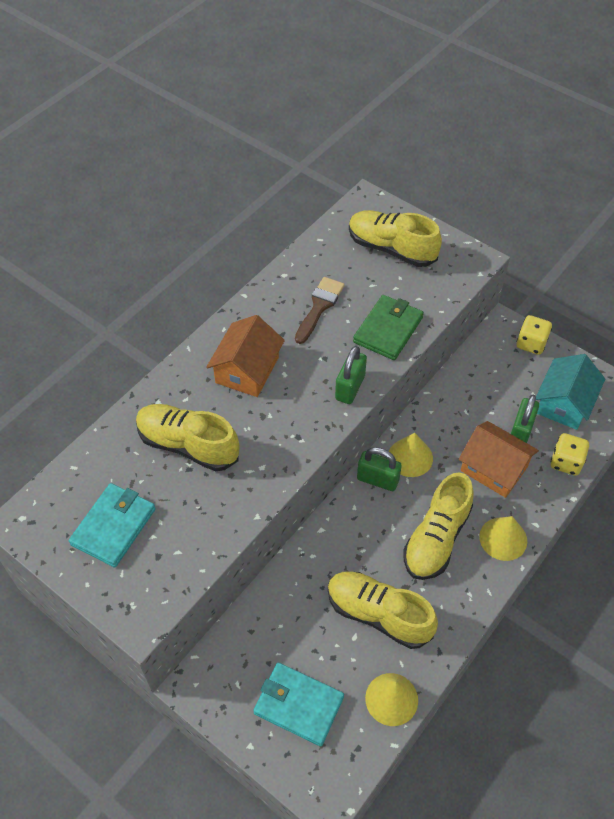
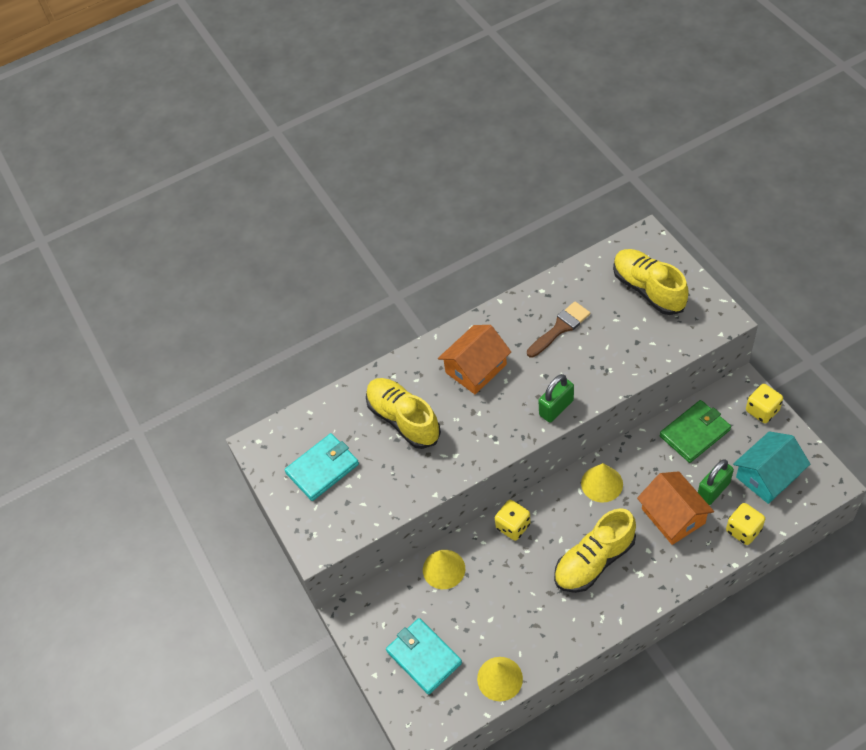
camera: 30 degrees right, 0 degrees up
(338, 529) = (513, 526): none -> yellow dice
(377, 479) = (565, 494): green padlock -> none
(378, 614) = (517, 608): yellow shoe -> none
(388, 330) = (612, 365): green wallet -> green wallet (695, 433)
(503, 538) = (653, 579): yellow cone -> yellow cone (444, 569)

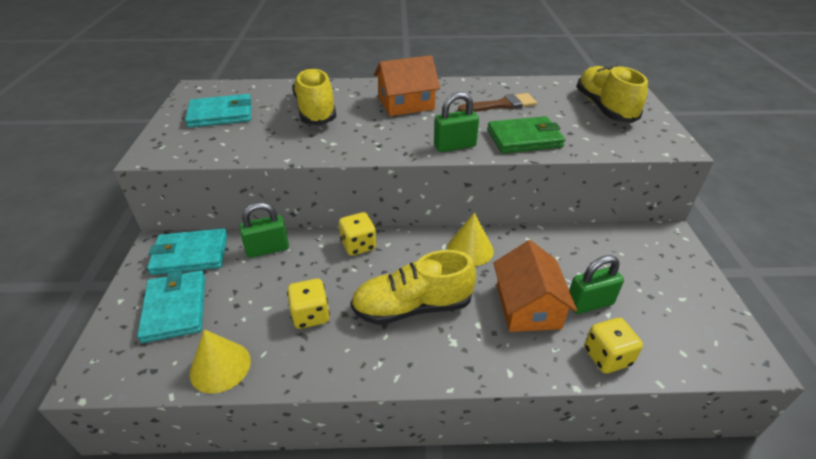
camera: 20 degrees right, 15 degrees down
(386, 608) = (190, 254): none -> turquoise wallet
(444, 569) = (267, 249): yellow cone -> green padlock
(695, 433) = (595, 249): green wallet -> green wallet (524, 138)
(762, 410) = (683, 260): yellow dice -> yellow dice (311, 315)
(767, 476) = (665, 318): turquoise house -> none

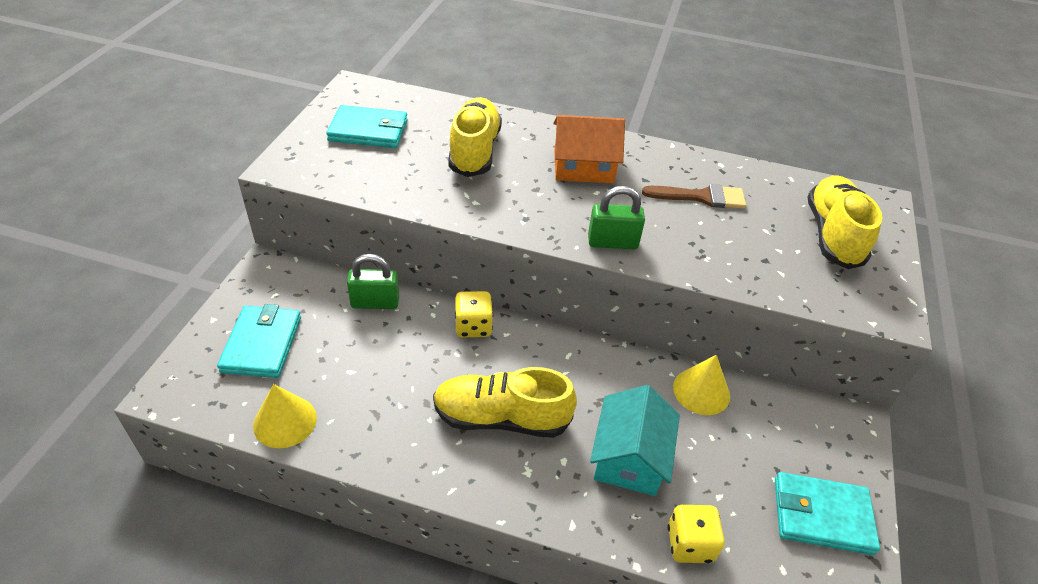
camera: 15 degrees right, 5 degrees up
(190, 254) = (295, 286): turquoise wallet -> turquoise wallet (822, 515)
(311, 315) = (391, 394): yellow dice -> none
(470, 249) = (596, 368): yellow cone -> yellow cone (701, 391)
(524, 138) = (702, 254): green wallet -> none
(528, 306) = (629, 457): orange house -> turquoise house
(589, 303) = (704, 476): green padlock -> none

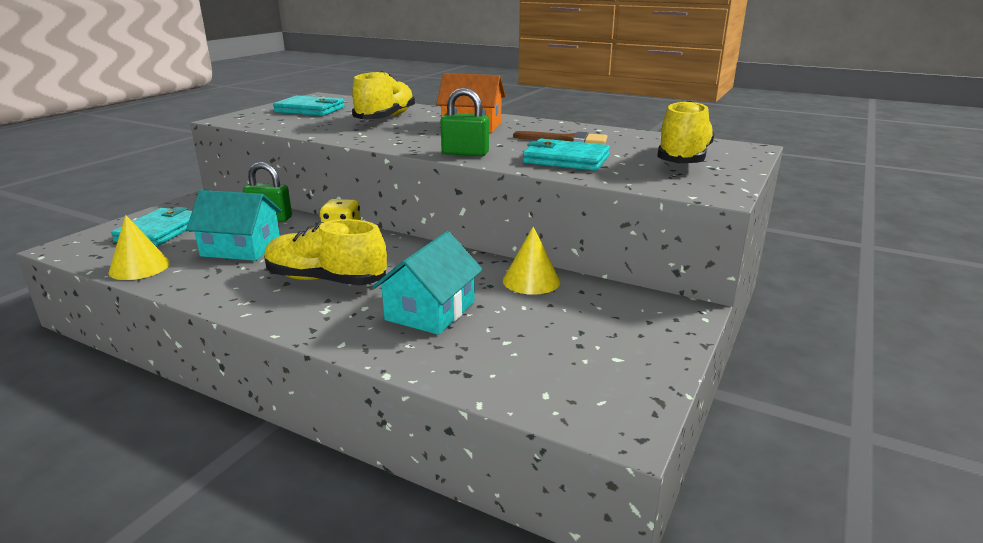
camera: 15 degrees right, 20 degrees down
(377, 368) = (241, 248): none -> turquoise house
(690, 544) = (453, 367): yellow dice -> none
(822, 515) = (613, 364): turquoise wallet -> turquoise wallet (566, 159)

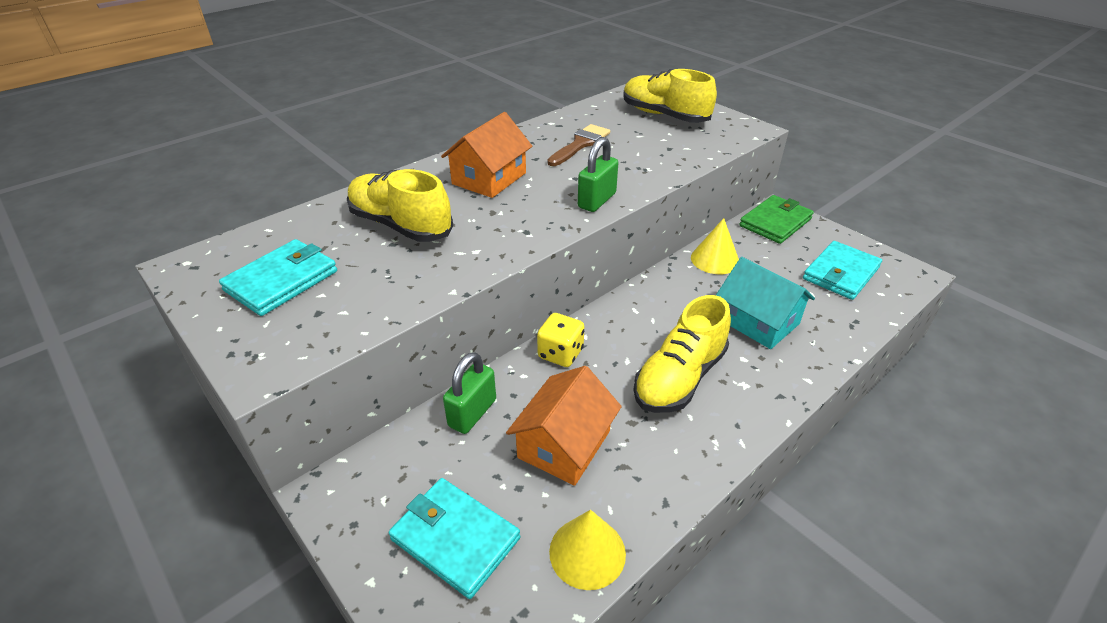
camera: 70 degrees left, 15 degrees up
(241, 248) = (564, 444): turquoise house -> orange house
(566, 159) = (644, 159): turquoise wallet -> turquoise wallet (840, 273)
(653, 311) = (775, 222): none -> green wallet

